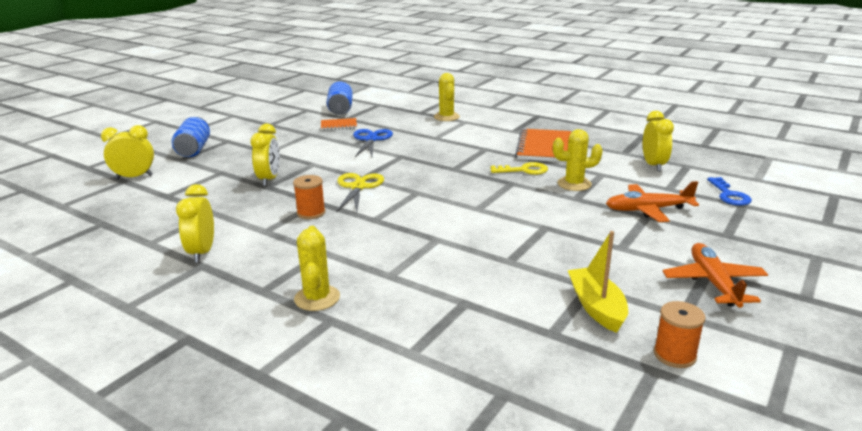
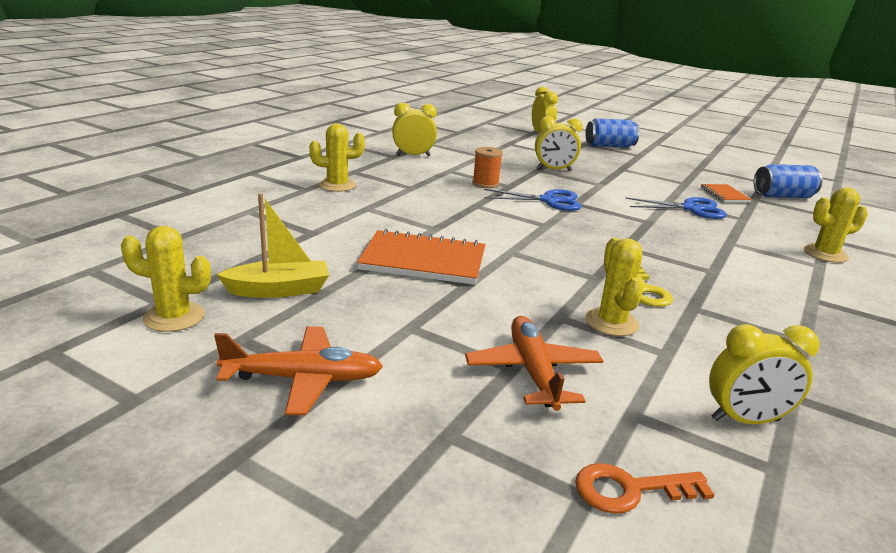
camera: 85 degrees right, 0 degrees up
(358, 187) = (549, 200): yellow scissors -> blue scissors
(544, 148) = (753, 317): orange notebook -> orange notebook (423, 261)
(674, 355) = (174, 317): orange spool -> yellow cactus
(729, 195) = (630, 490): blue key -> orange key

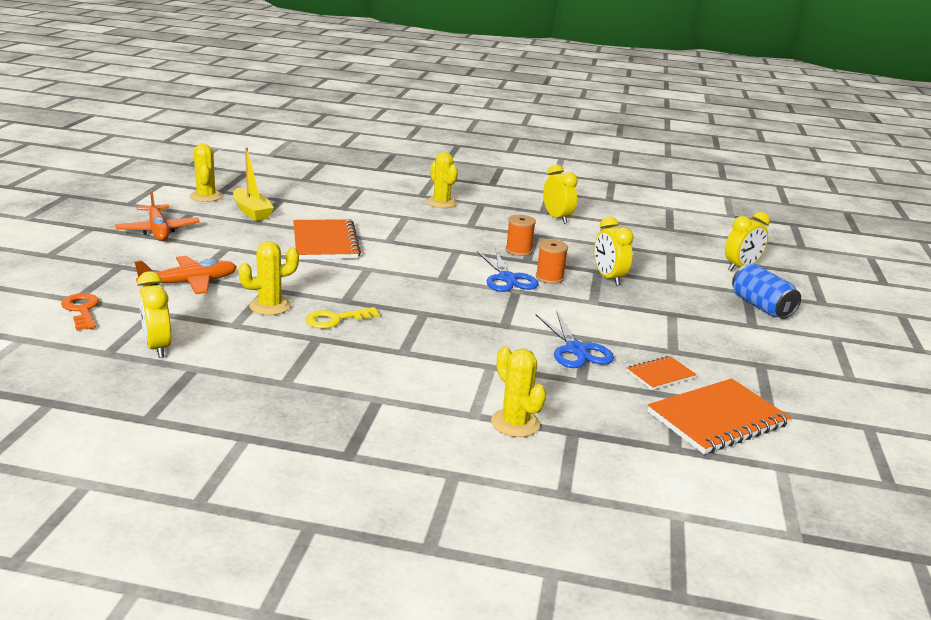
camera: 70 degrees right, 0 degrees up
(550, 187) = (549, 278): none -> orange spool
(782, 196) = (717, 419): blue can -> orange notebook

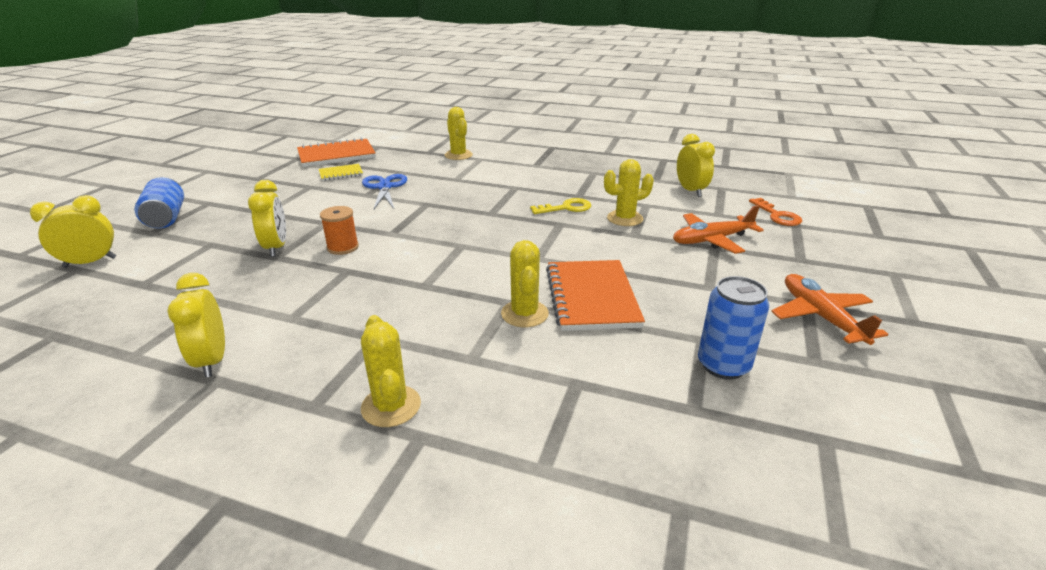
camera: 170 degrees left, 5 degrees up
(206, 196) = (835, 415): yellow cactus -> yellow cactus (524, 314)
(252, 212) = (723, 365): yellow boat -> blue can
(507, 278) = (390, 246): blue scissors -> none
(518, 250) = (343, 286): orange spool -> none
(660, 375) = (341, 174): orange notebook -> yellow notebook

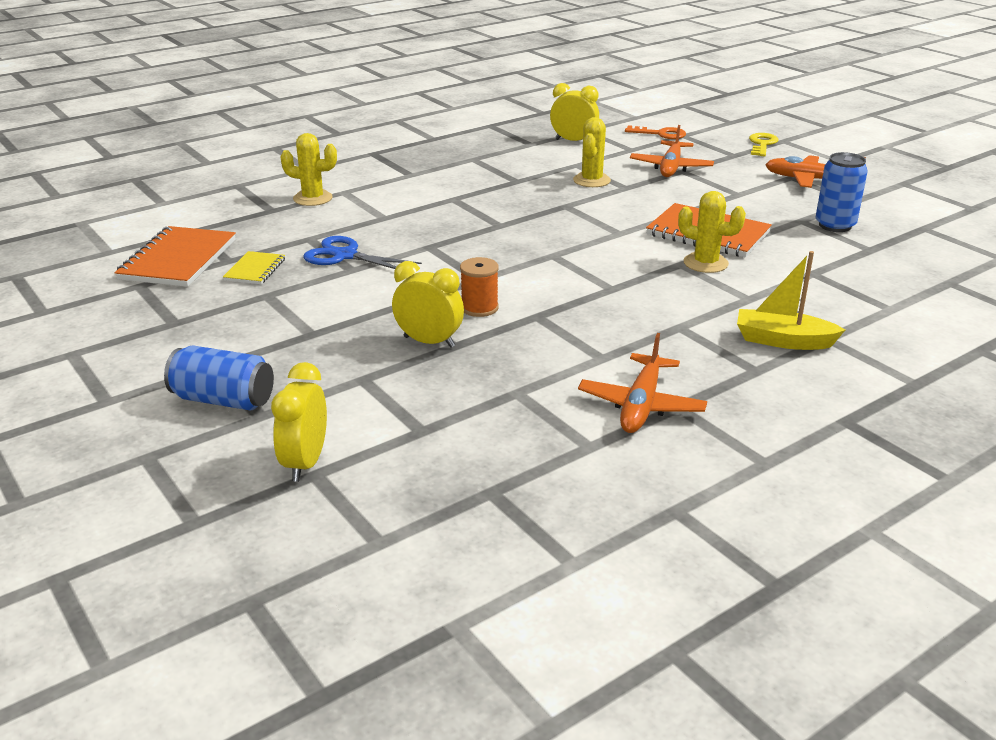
camera: 55 degrees left, 0 degrees up
(212, 360) = (641, 405): yellow clock -> orange plane
(391, 406) = (783, 340): yellow cactus -> yellow boat
(566, 208) = (536, 193): yellow key -> yellow key (762, 144)

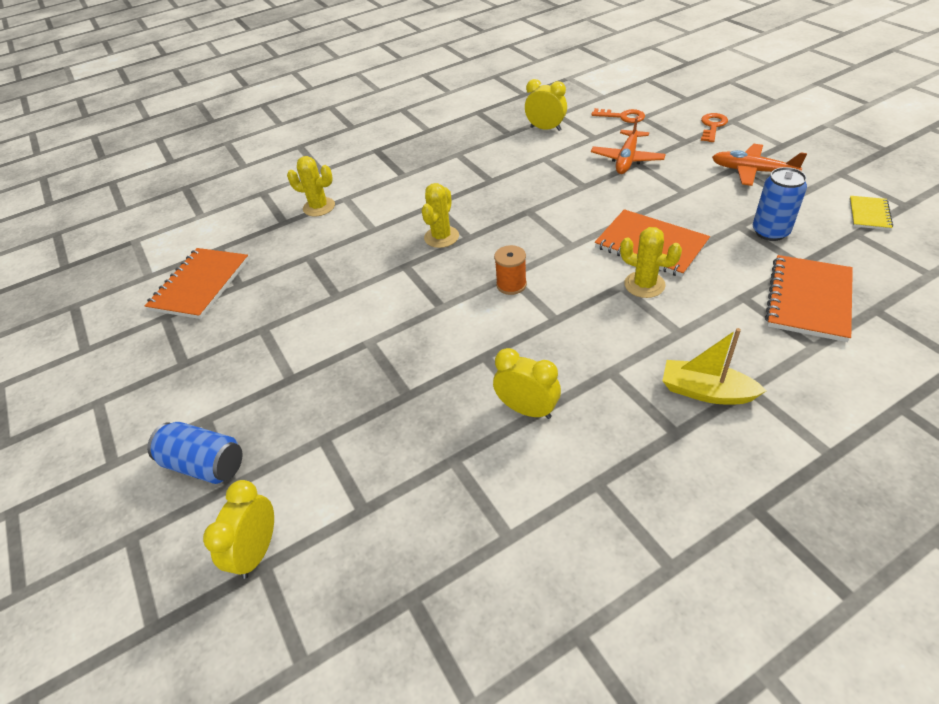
camera: 10 degrees right, 15 degrees up
(255, 270) = (258, 297): yellow notebook -> yellow notebook (869, 214)
(345, 256) = (334, 278): blue scissors -> none
(429, 342) = (387, 390): yellow clock -> yellow clock (527, 409)
(479, 308) = (436, 345): orange spool -> orange spool (511, 285)
(591, 180) = (555, 178): yellow cactus -> yellow cactus (441, 237)
(641, 405) = (563, 480): orange plane -> none
(762, 144) = (712, 126): yellow key -> orange key
(881, 275) = (808, 300): none -> orange notebook

